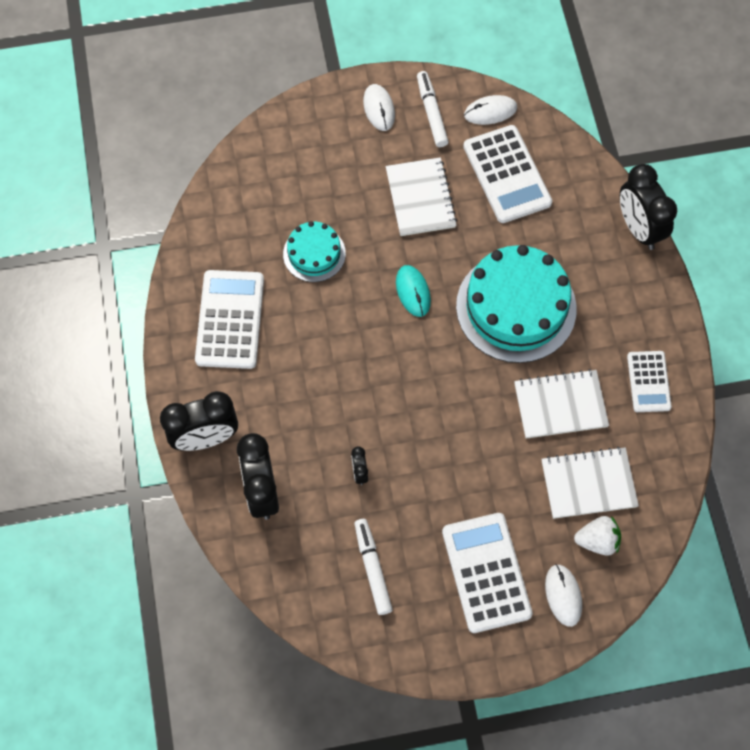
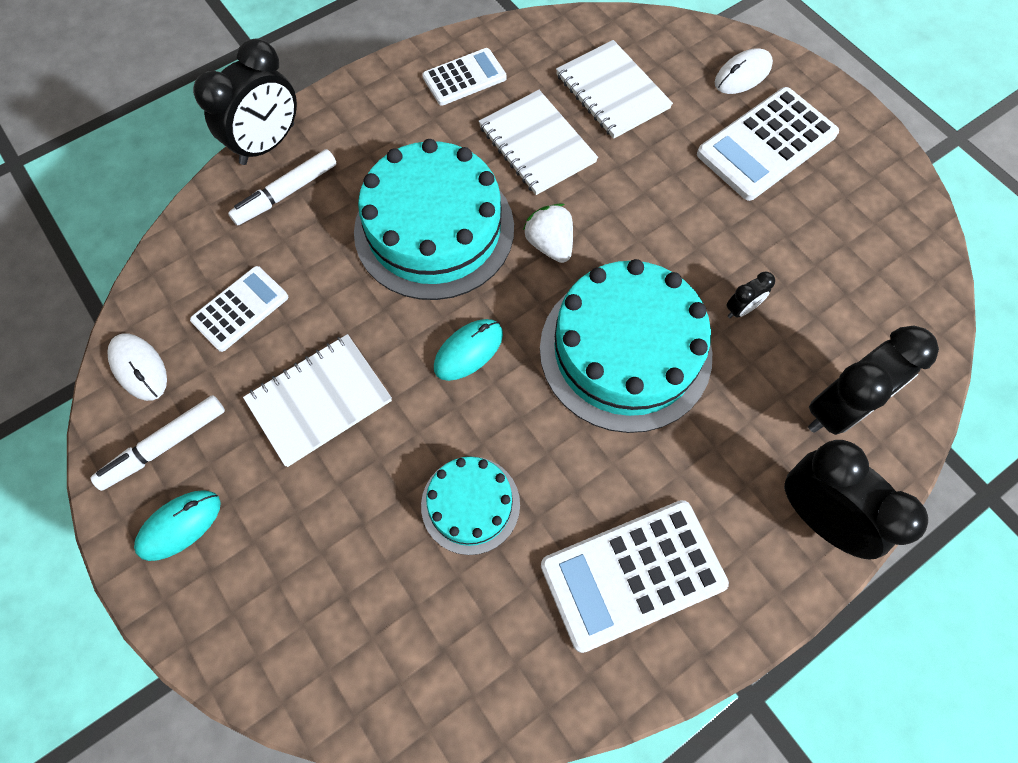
camera: 115 degrees left, 0 degrees up
(366, 384) = (625, 351): none -> turquoise cake
(372, 568) = (839, 249): white marker -> white marker (286, 193)
(379, 108) = (179, 525): white mouse -> turquoise mouse
(506, 175) = (240, 309): white calculator -> white calculator, size x0.60
(597, 540) = (668, 66): white strawberry -> white strawberry (550, 244)

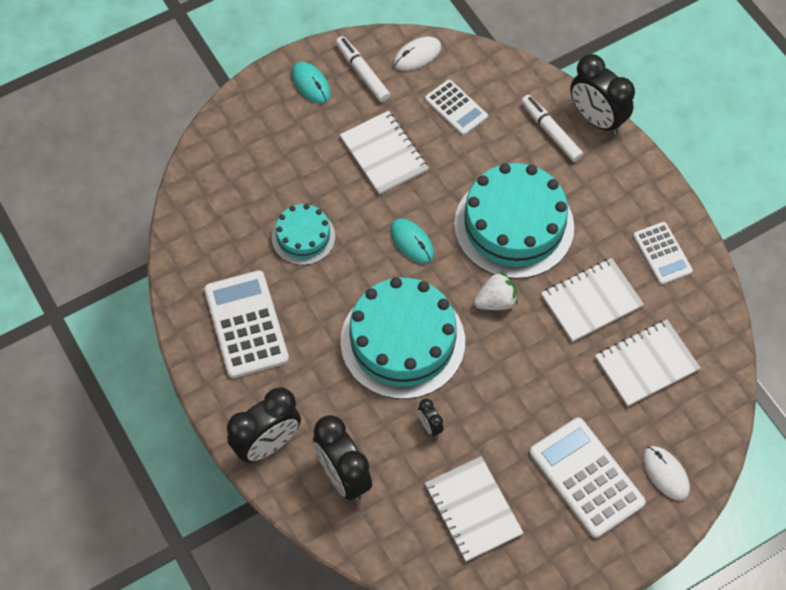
camera: 95 degrees right, 5 degrees down
(839, 255) = (473, 510): none -> white notebook

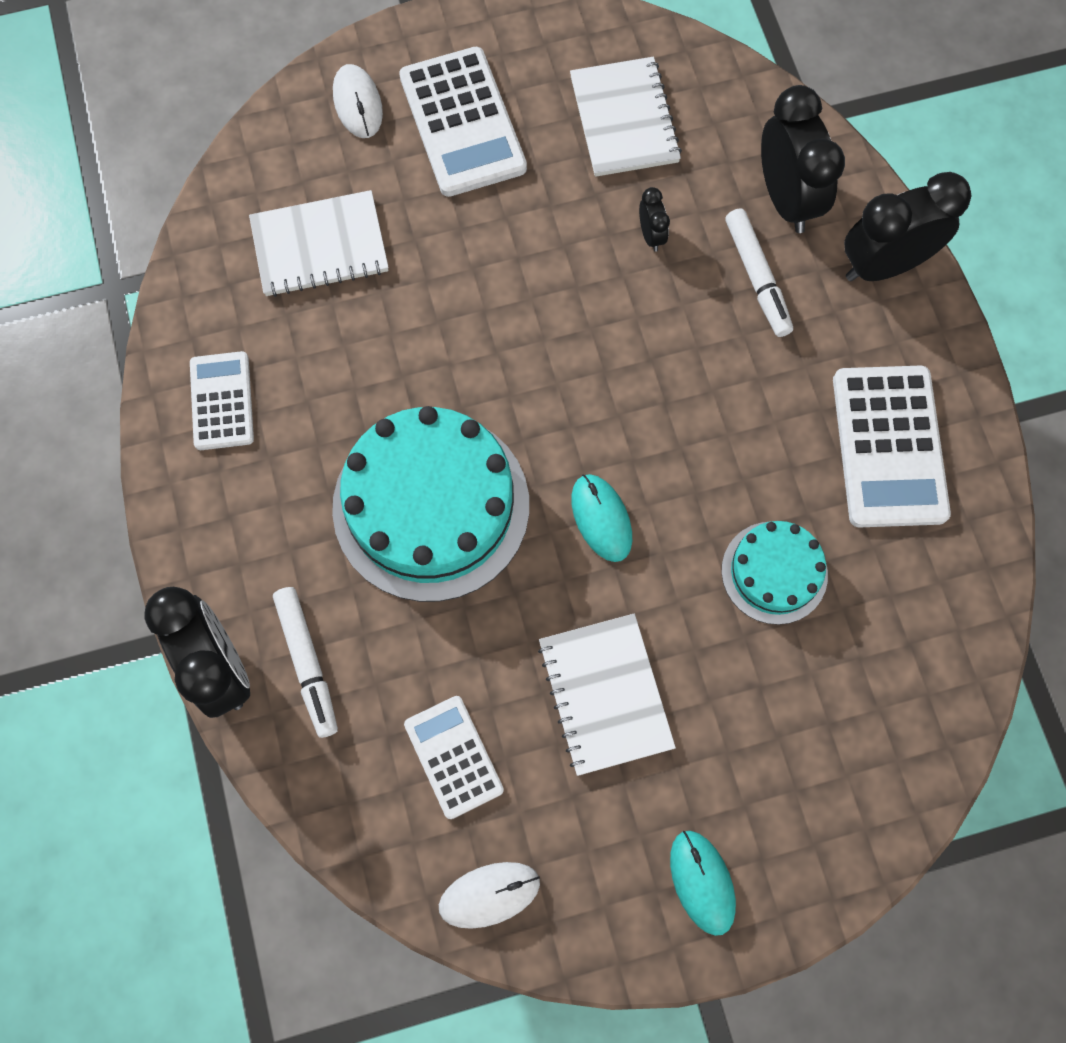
camera: 165 degrees left, 10 degrees up
(362, 73) = (601, 882): white marker -> white marker (757, 278)
(402, 341) = (658, 363): turquoise cake -> none
(496, 301) = (501, 389): white strawberry -> none
(591, 301) = (359, 354): white notebook -> none

